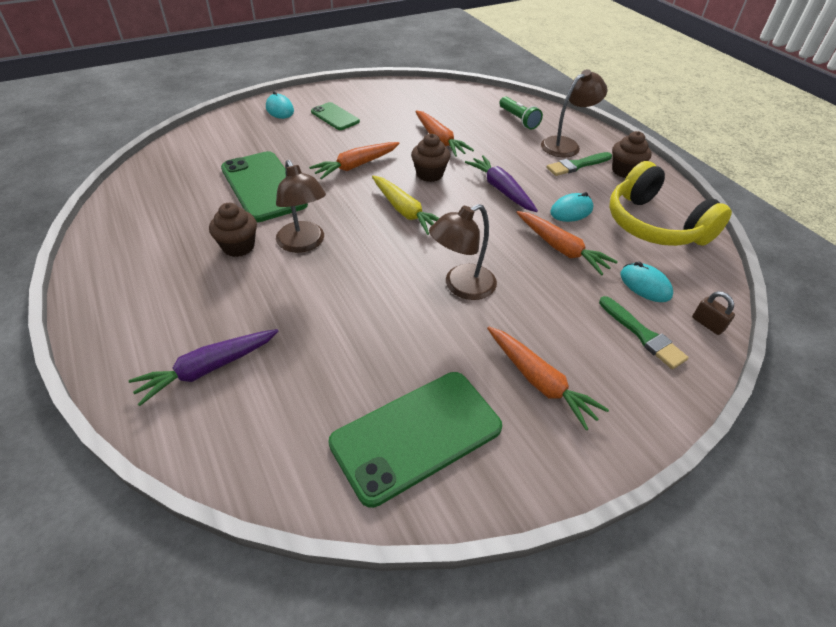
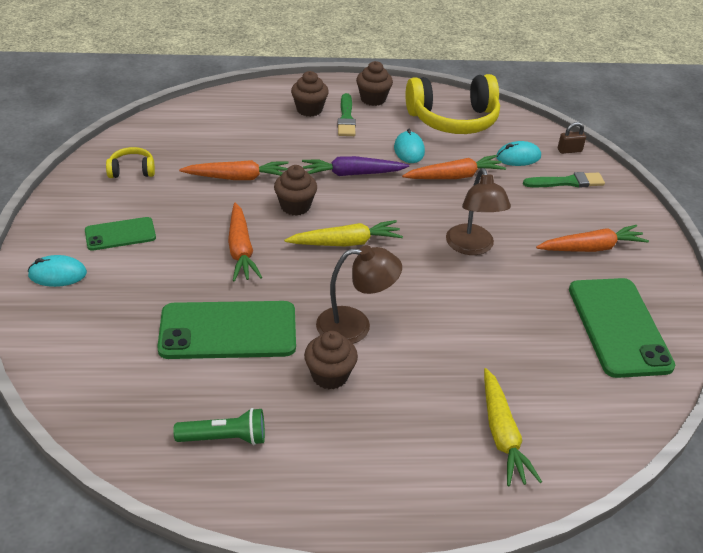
camera: 65 degrees left, 5 degrees down
(207, 369) = (502, 435): purple carrot -> yellow carrot
(406, 100) = (132, 170): none -> yellow headphones
(518, 119) = (242, 116): green flashlight -> green flashlight (224, 438)
(566, 145) = (309, 109): brown lamp -> brown cupcake

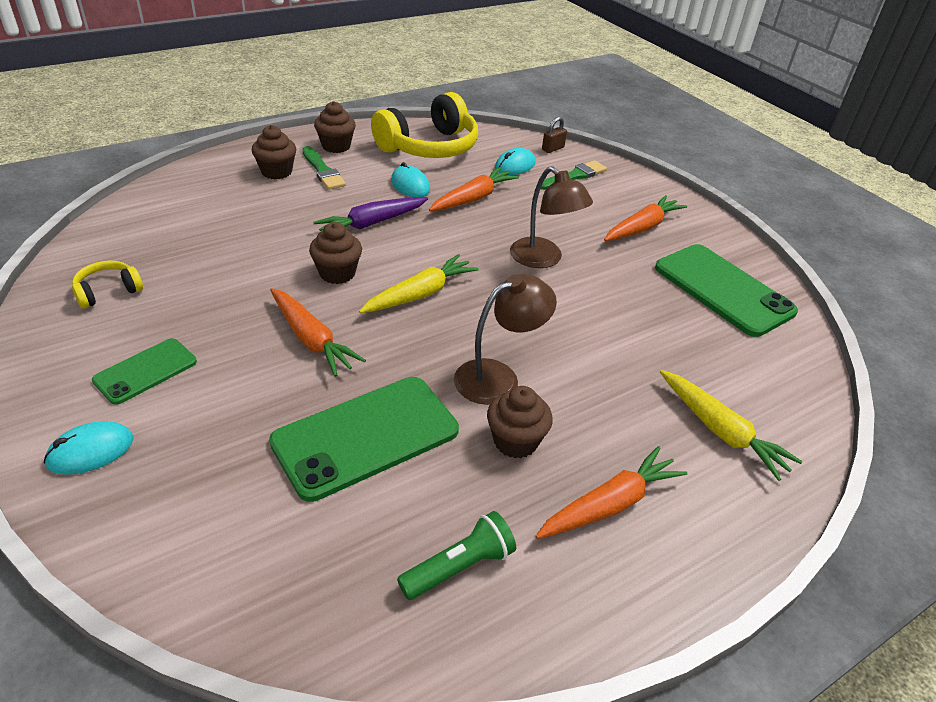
camera: 30 degrees left, 0 degrees up
(238, 178) = (249, 262): orange carrot -> orange carrot (610, 504)

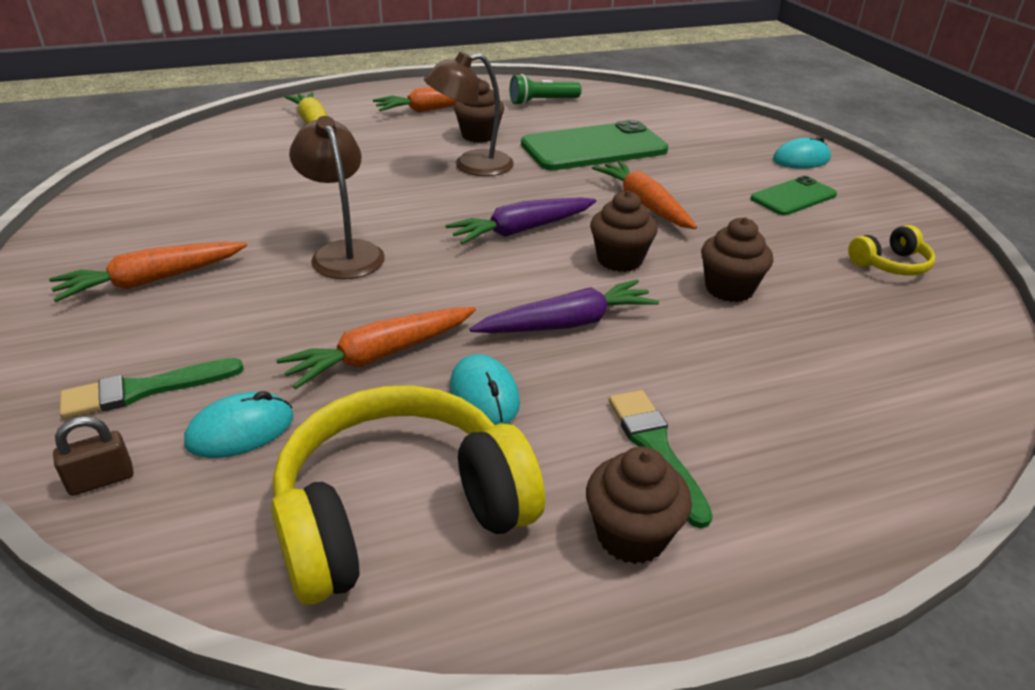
camera: 165 degrees left, 5 degrees down
(276, 172) = (752, 455): brown cupcake -> brown cupcake (729, 289)
(420, 294) = (521, 230): yellow carrot -> purple carrot
(723, 290) = (159, 203): green phone -> none

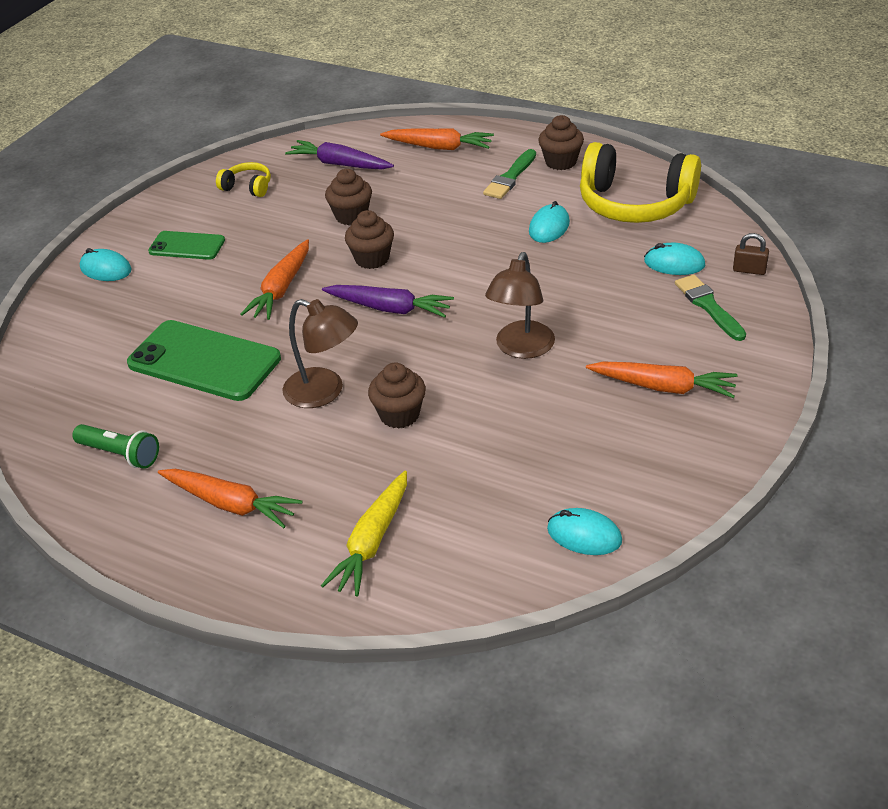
camera: 130 degrees left, 5 degrees up
(145, 390) = (708, 306): green brush -> green brush turned 135 degrees counterclockwise
(156, 173) = (584, 535): none -> turquoise mouse
(380, 356) = (575, 268): orange carrot -> orange carrot (439, 147)
(479, 136) = (258, 431): brown cupcake -> brown cupcake (399, 415)
(567, 323) = (461, 239): purple carrot -> purple carrot (339, 164)

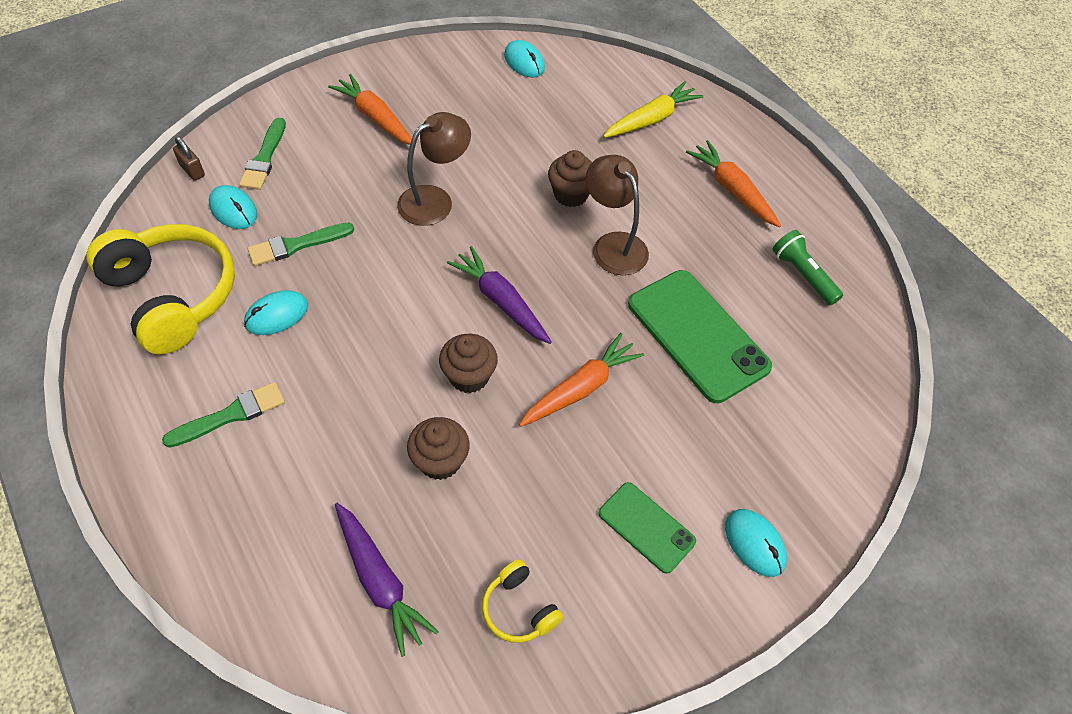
camera: 155 degrees left, 15 degrees up
(439, 147) = (242, 532): orange carrot -> none
(560, 162) = (157, 406): brown cupcake -> none
(592, 267) = (296, 245): none -> green brush

